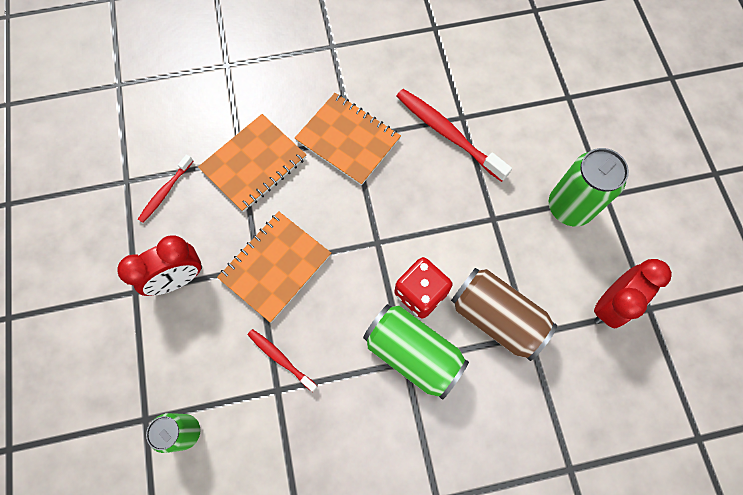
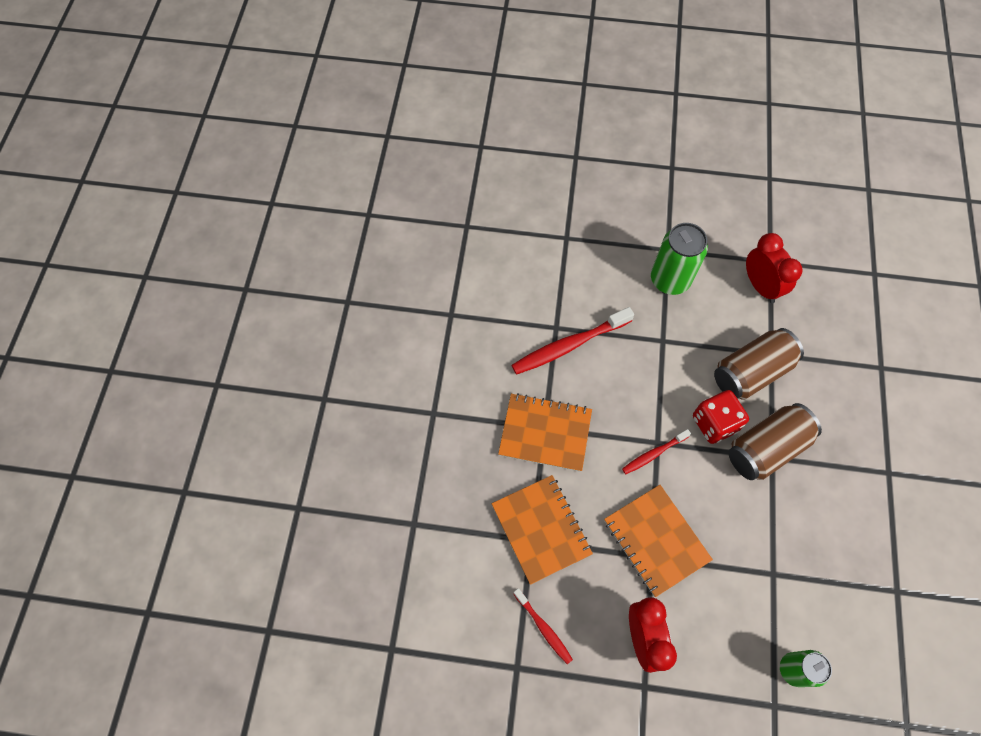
camera: 70 degrees left, 5 degrees down
(280, 359) = (745, 562): red toothbrush -> red toothbrush (654, 454)
(348, 140) = (545, 433): orange notebook -> orange notebook turned 45 degrees clockwise
(413, 353) = (766, 448): green can -> brown can

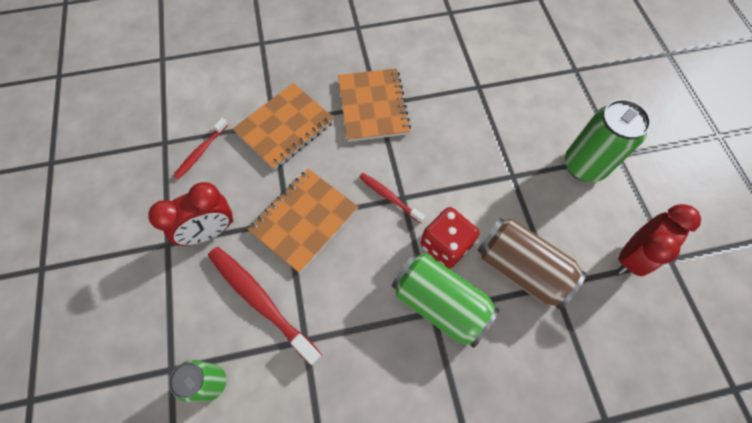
camera: 70 degrees right, 0 degrees up
(569, 345) = (465, 101): red toothbrush -> red toothbrush (261, 301)
(766, 448) = (440, 303): brown can -> green can

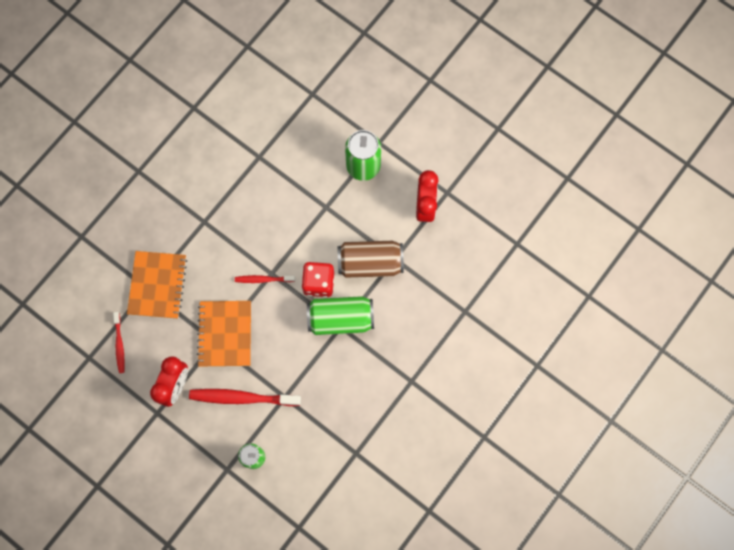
camera: 40 degrees left, 10 degrees up
(373, 106) = (202, 225): orange notebook -> none

